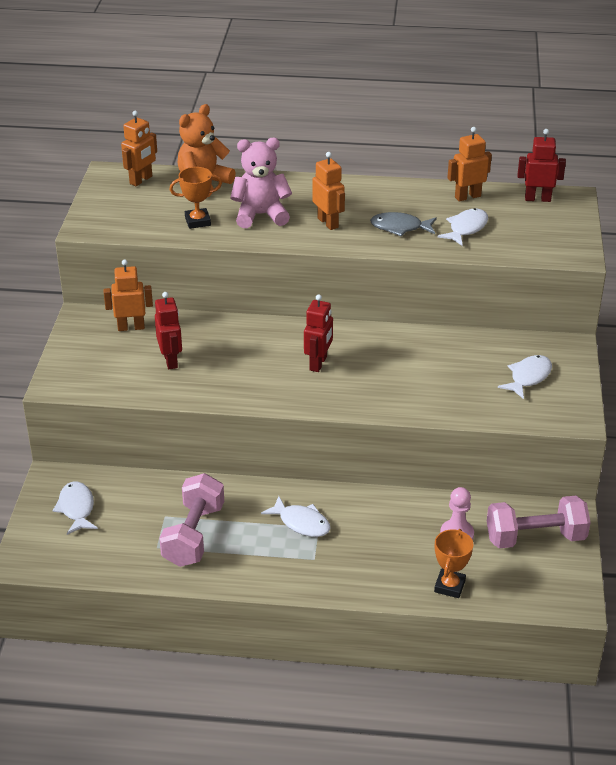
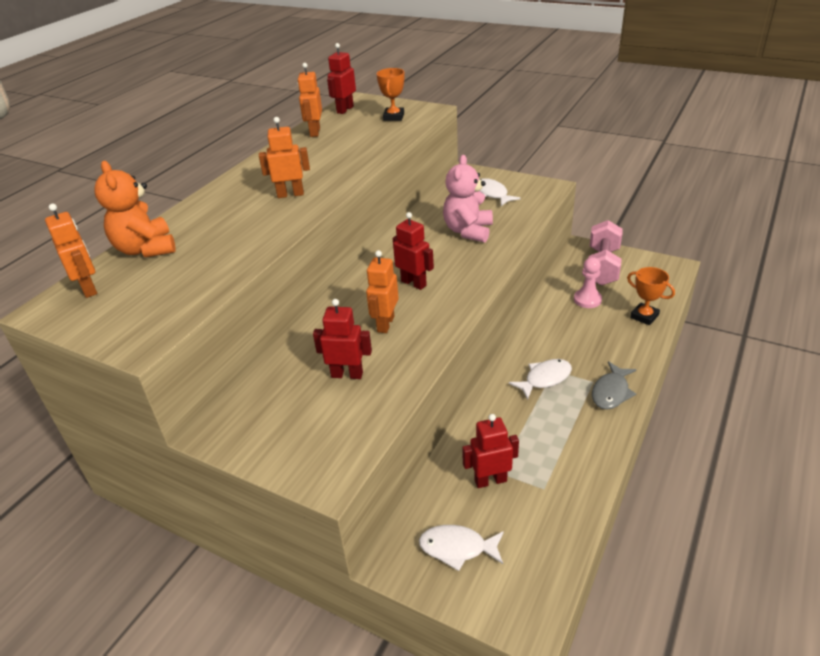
camera: 65 degrees left, 0 degrees up
(131, 327) = (266, 394): orange robot -> orange robot (385, 324)
(153, 512) = (490, 480): none -> red robot
(194, 535) = (536, 455): pink dumbbell -> none
(197, 221) = (212, 263): orange trophy -> orange trophy (393, 117)
(260, 215) = (241, 226): pink teddy bear -> pink teddy bear (468, 231)
(400, 227) = (331, 164): grey fish -> grey fish (611, 392)
(466, 228) = (358, 140): white fish -> none

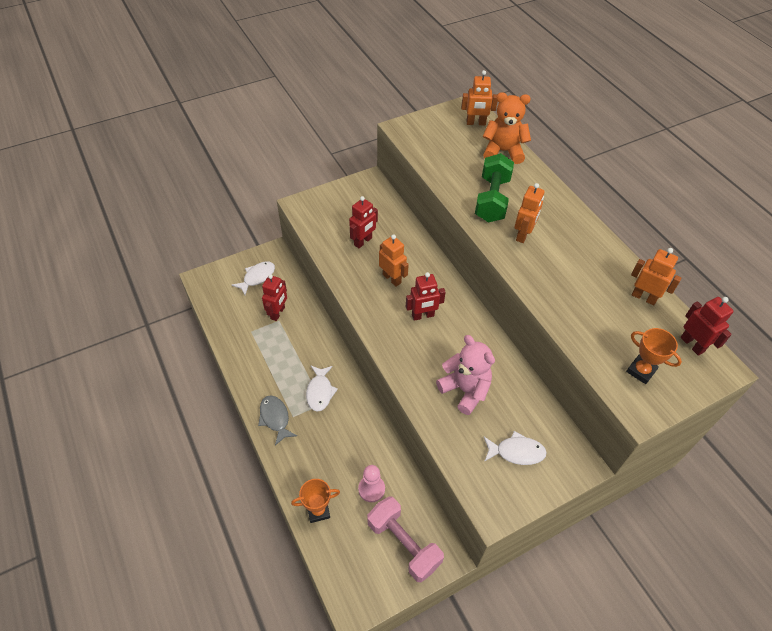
camera: 120 degrees right, 15 degrees up
(249, 226) = (492, 200): none -> green dumbbell

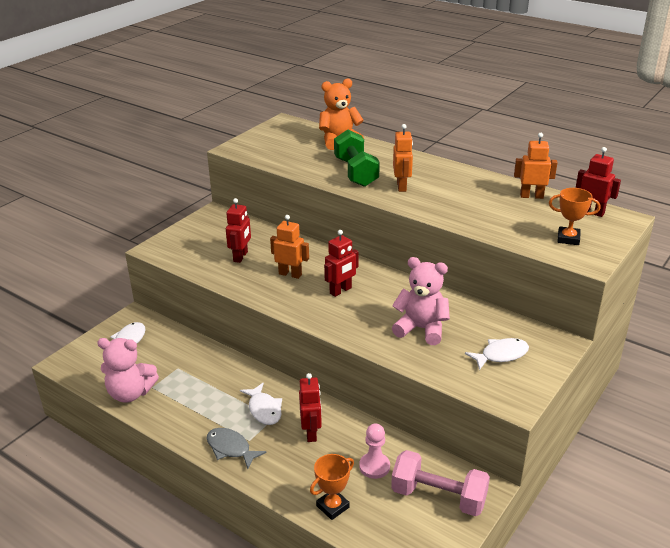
camera: 25 degrees left, 20 degrees down
(233, 330) = (130, 393): none -> pink teddy bear
(278, 313) = (172, 362): red robot -> red robot (311, 433)
(476, 123) = (300, 130): orange robot -> none

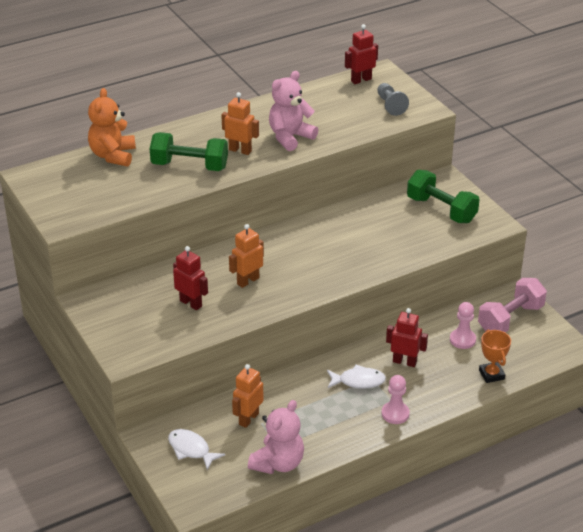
camera: 65 degrees left, 5 degrees up
(231, 448) = (395, 414): grey fish -> pink pawn
(341, 291) = (297, 259): red robot -> none
(421, 329) = (383, 235): pink teddy bear -> pink teddy bear (290, 137)
(501, 355) = (441, 210): white fish -> green dumbbell
(531, 196) = (314, 95): orange robot -> orange robot (248, 419)
(568, 239) = (390, 105): orange trophy -> grey pawn

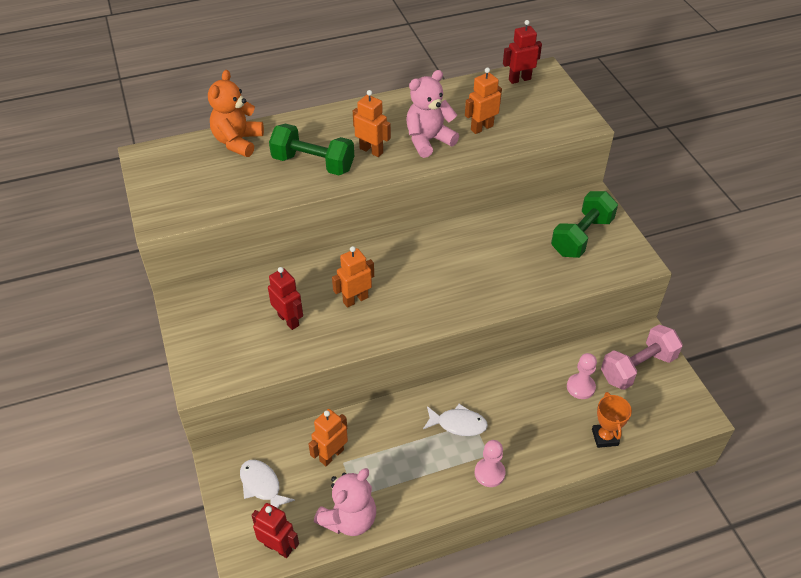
camera: 10 degrees right, 10 degrees up
(336, 122) = (481, 128): none -> orange robot
(390, 105) = (544, 113): grey pawn -> none
(404, 362) = (512, 406): red robot -> red robot (278, 547)
(441, 210) = (581, 236): green dumbbell -> green dumbbell turned 75 degrees clockwise

